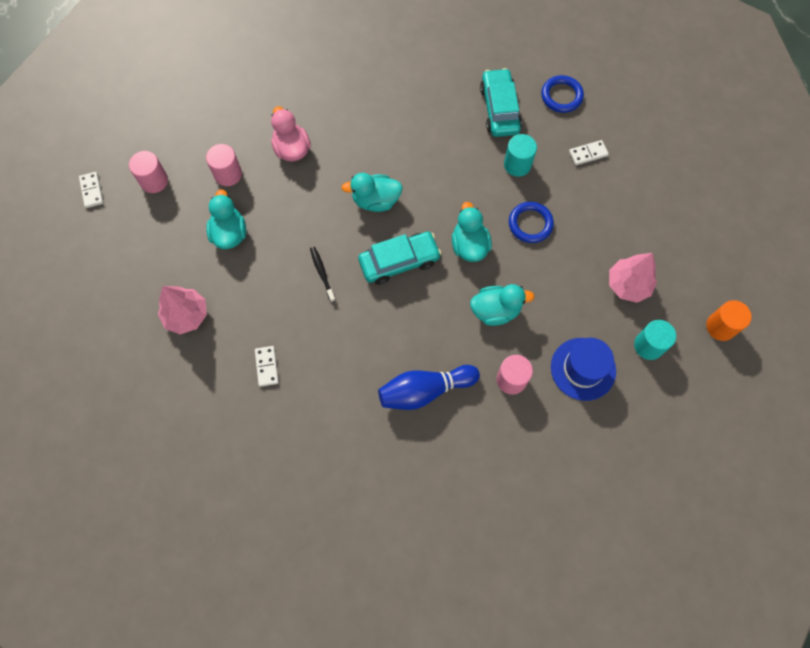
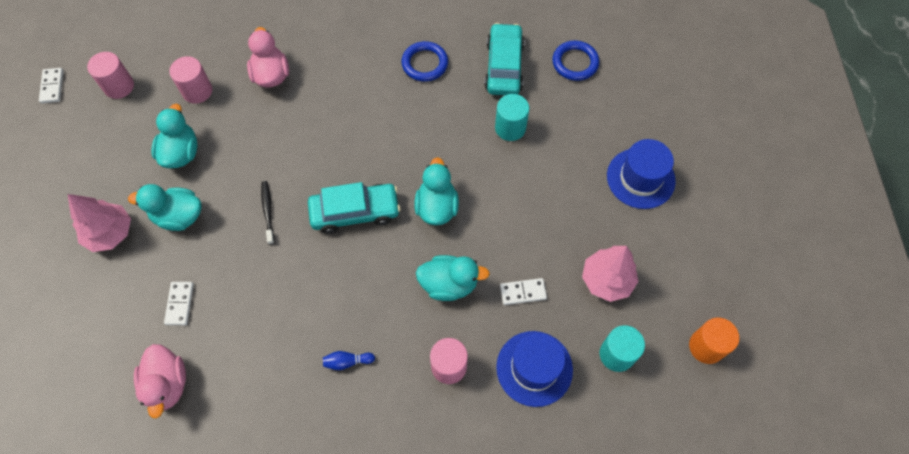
camera: 10 degrees right, 5 degrees down
(276, 436) = (167, 384): none -> pink duck
(375, 200) = (346, 142): turquoise duck -> turquoise duck (179, 216)
(424, 390) = (347, 362): blue bowling pin -> blue bowling pin, size x0.43
(530, 224) = (510, 194): blue ring -> blue ring (425, 63)
(588, 153) = (591, 128): white domino -> white domino (523, 292)
(639, 192) = (640, 178): none -> blue hat

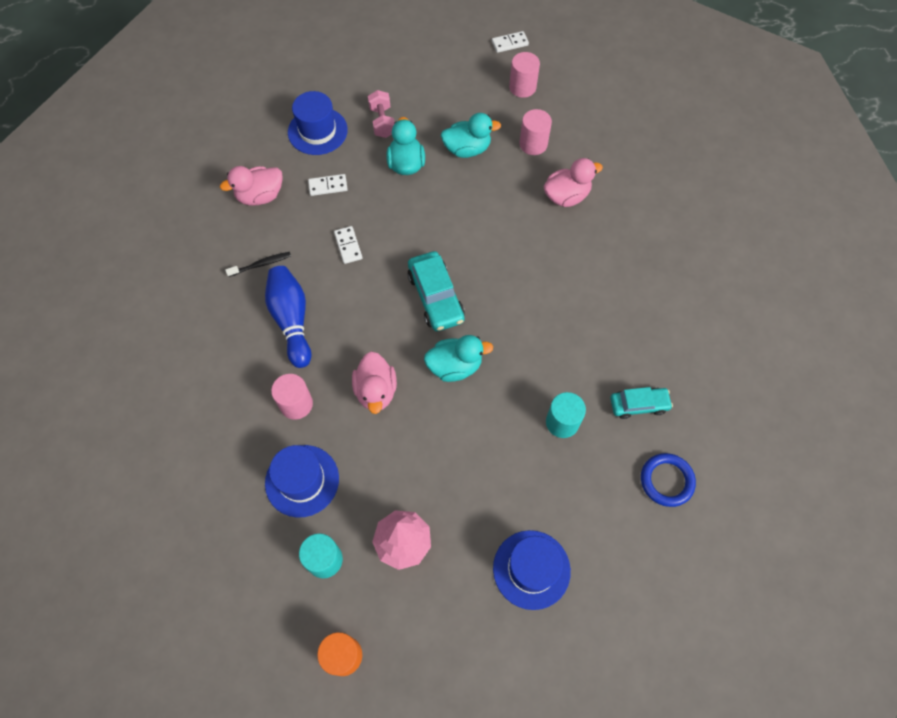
camera: 80 degrees right, 0 degrees up
(94, 307) = (317, 131): none -> blue hat
(110, 233) = (382, 122): pink tree -> pink dumbbell
(268, 211) = (423, 227): black toothbrush -> black toothbrush (261, 264)
(347, 362) = (292, 320): blue bowling pin -> blue bowling pin, size x2.31
(425, 63) = (619, 326): blue ring -> none
(449, 284) = (376, 391): turquoise duck -> pink duck
(504, 66) = (638, 405): turquoise car -> turquoise car, size x0.65
(523, 292) = (377, 460): white domino -> white domino (348, 246)

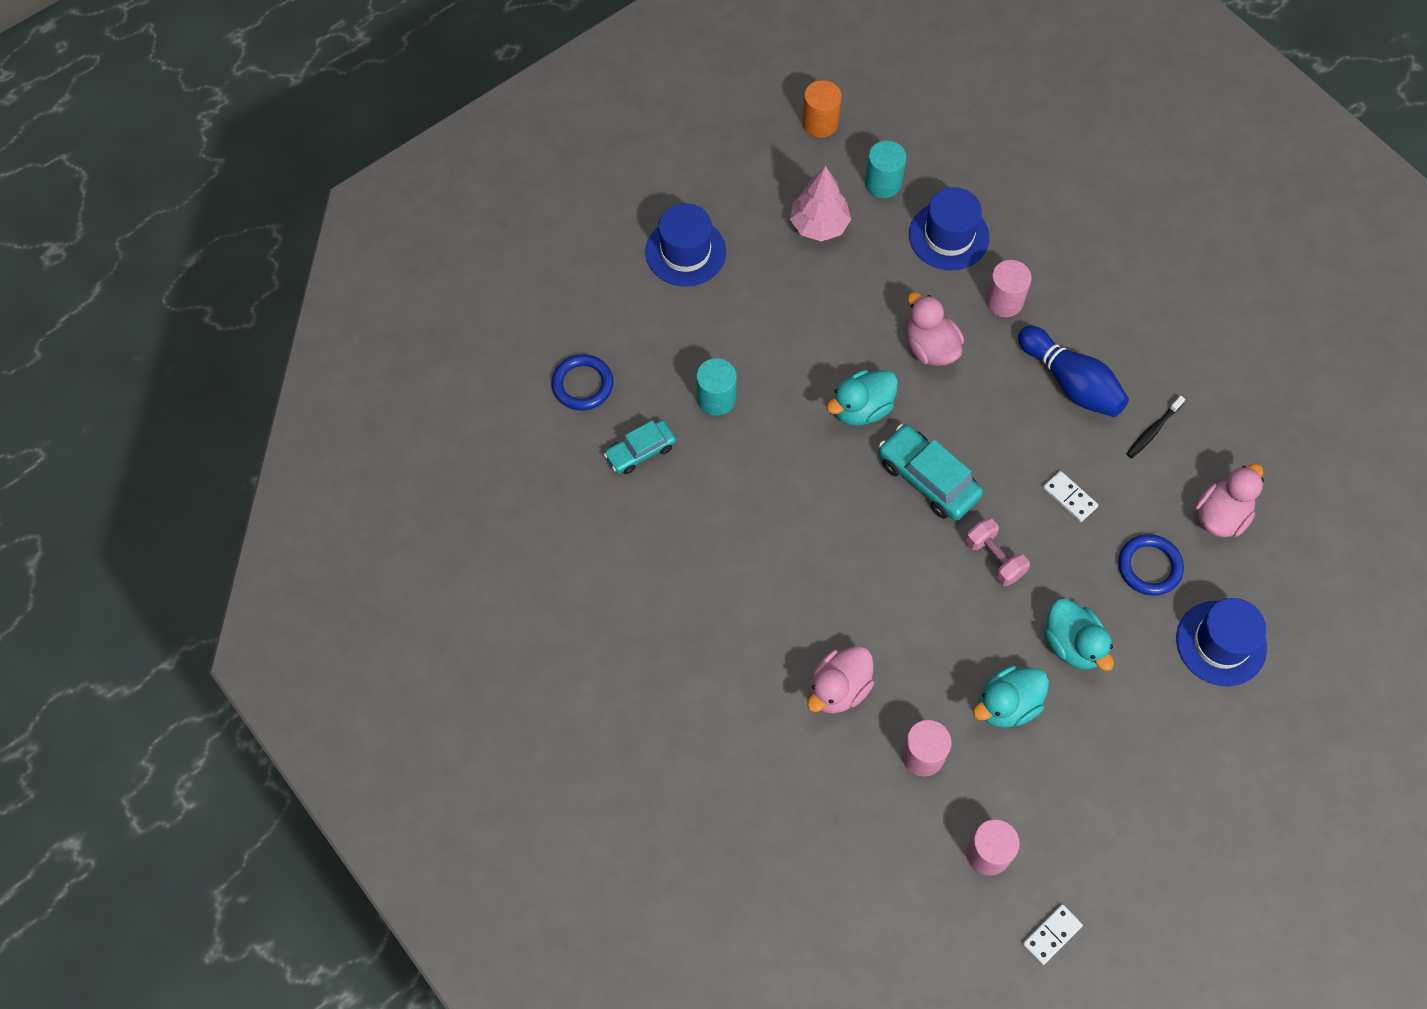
camera: 155 degrees right, 0 degrees up
(328, 186) = (1149, 567): white domino -> blue ring
(382, 122) = (1146, 698): pink dumbbell -> pink dumbbell (994, 558)

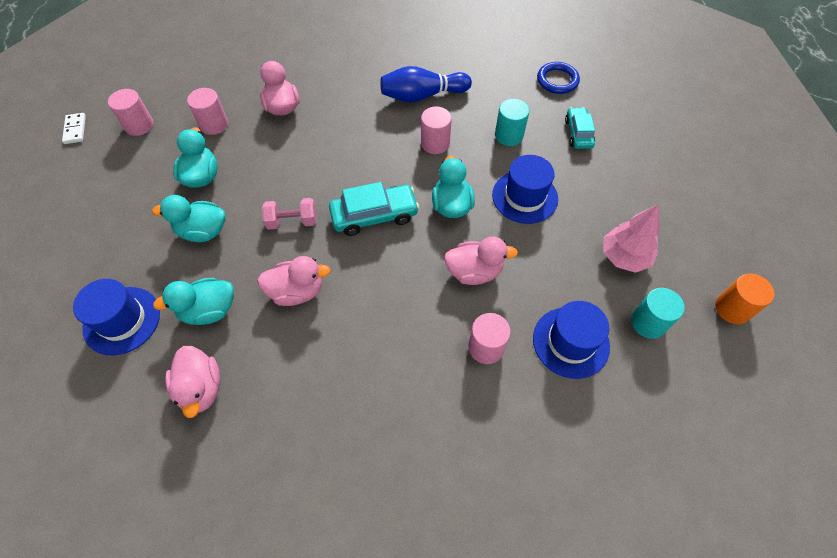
camera: 120 degrees right, 5 degrees down
(640, 451) = (494, 87): turquoise car -> turquoise car (578, 133)
(685, 252) = (636, 168): blue hat -> blue hat (524, 197)
(781, 472) = (435, 143): none -> pink cylinder
(1069, 497) = (297, 291): white domino -> pink duck
(1071, 383) = (383, 351): blue bowling pin -> blue bowling pin (422, 96)
(1149, 567) = (209, 310): blue ring -> turquoise duck
(1153, 431) = (302, 386): black toothbrush -> none

